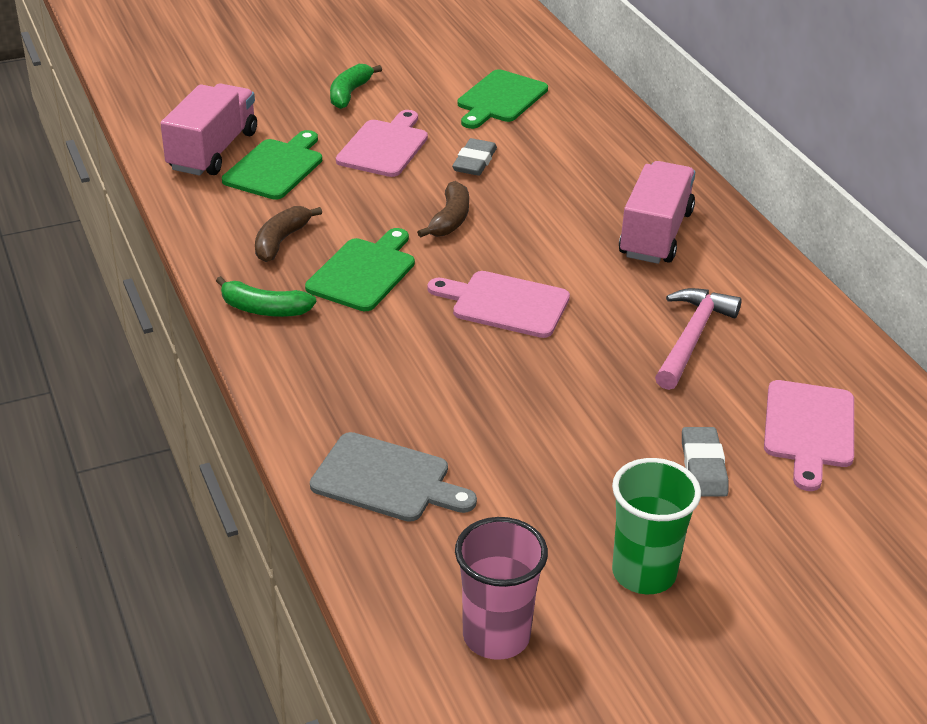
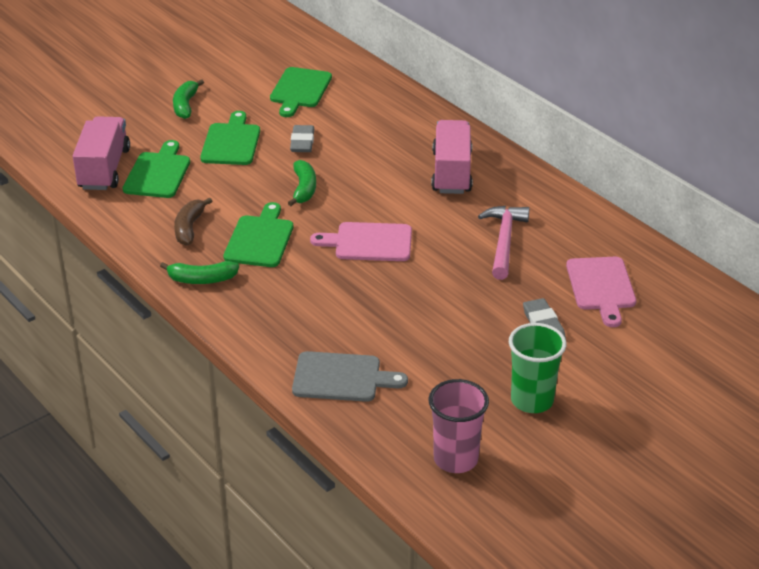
camera: 15 degrees left, 0 degrees up
(384, 146) = (231, 142): pink cutting board -> green cutting board
(450, 219) = (304, 189): brown banana -> green banana

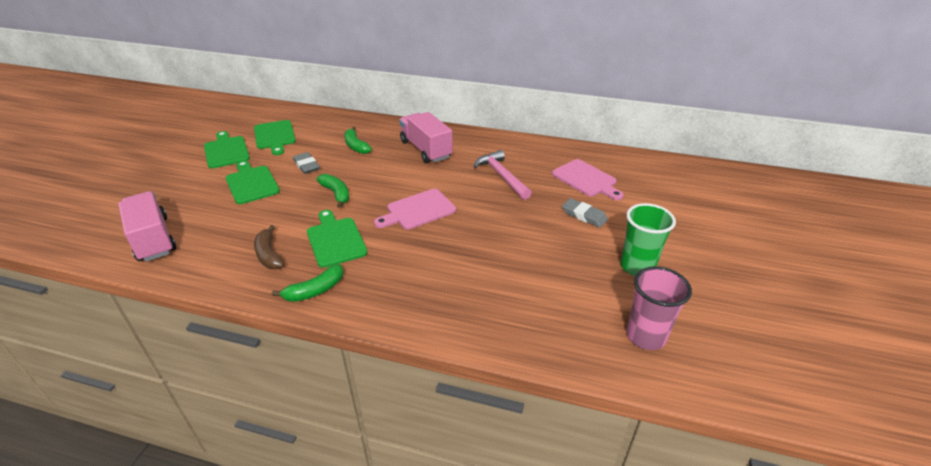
camera: 35 degrees left, 0 degrees up
(158, 173) = (207, 225): green cutting board -> green cutting board (226, 151)
(186, 105) = (192, 171): green banana -> green banana (356, 146)
(341, 378) = (501, 315): grey cutting board -> none

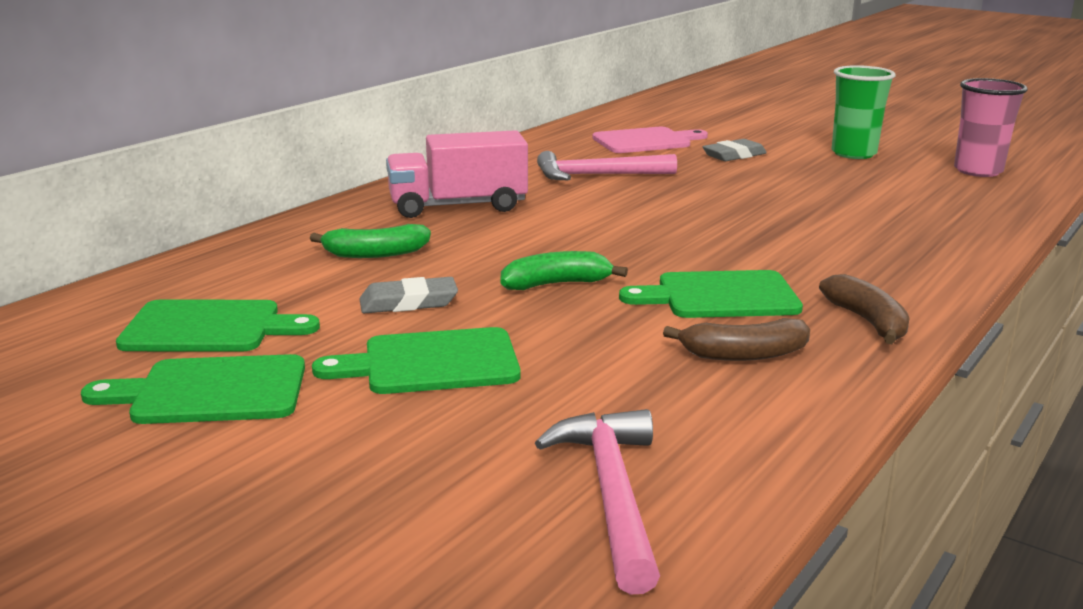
camera: 70 degrees left, 15 degrees down
(153, 239) = (612, 493): pink truck -> pink hammer
(315, 290) = (867, 322): green banana -> brown banana
(418, 210) = (661, 232): pink cutting board -> none

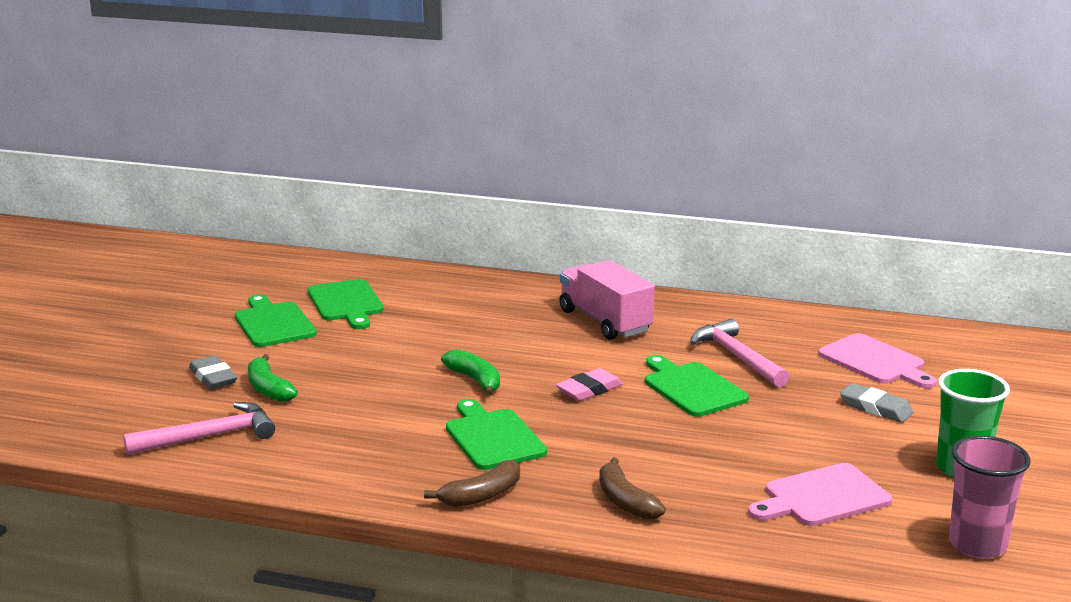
camera: 70 degrees right, 0 degrees up
(375, 254) = (487, 317): green banana -> green banana (268, 389)
(408, 302) = (414, 343): grey eraser -> grey eraser (213, 377)
(432, 363) = (333, 366): green cutting board -> green cutting board (692, 388)
(626, 237) = (589, 389): none -> pink eraser
(743, 354) = (397, 455): brown banana -> brown banana (625, 501)
(894, 196) = (822, 497): none -> pink cutting board

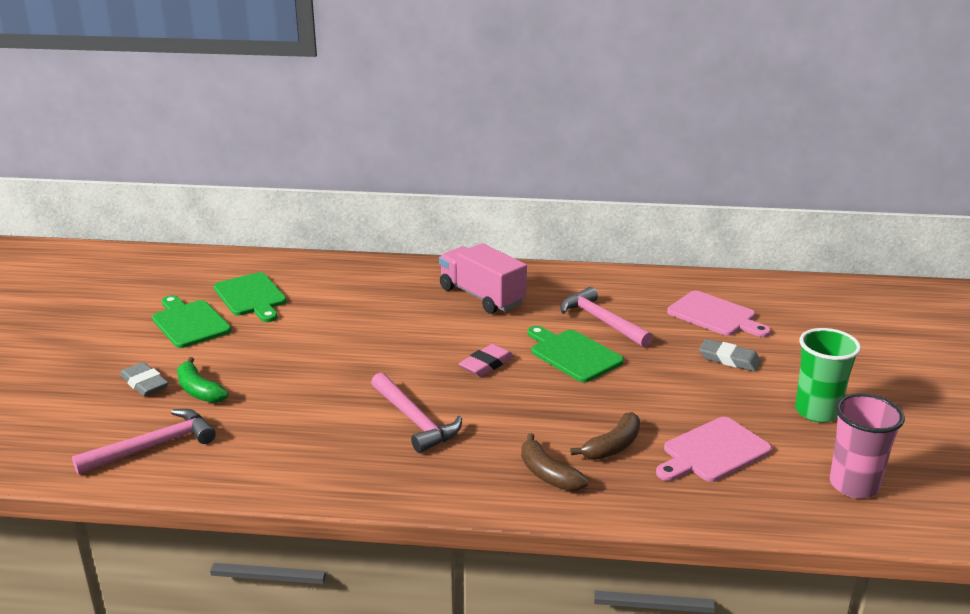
camera: 10 degrees left, 5 degrees up
(475, 380) = (385, 364): green banana -> none
(481, 496) = (419, 482): brown banana -> brown banana (612, 446)
(493, 437) = (415, 421): green cutting board -> pink hammer

